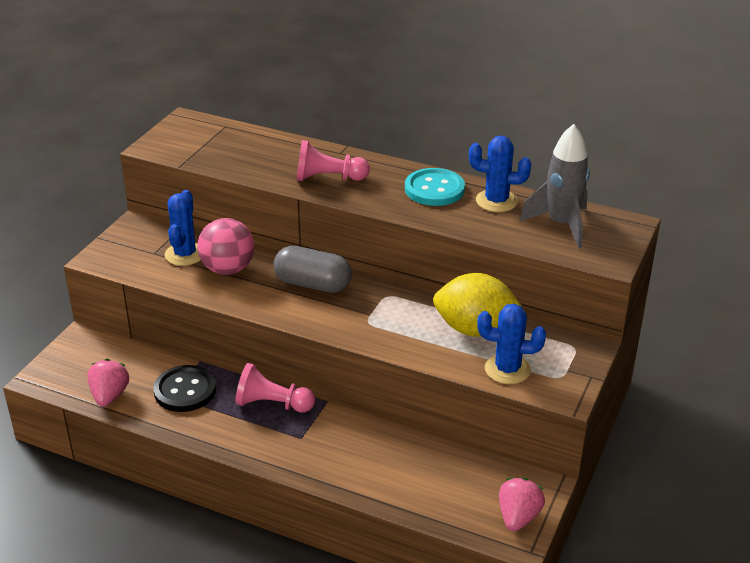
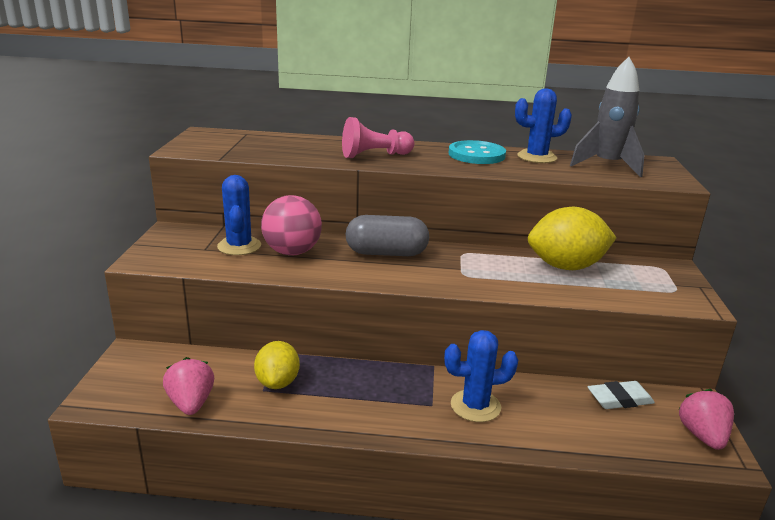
camera: 20 degrees left, 10 degrees down
(185, 390) = (278, 382): black button -> yellow lemon
(272, 404) = (380, 378): pink pawn -> none
(472, 468) = (619, 399): none -> white eraser
(507, 369) = (626, 292): blue cactus -> blue cactus (475, 406)

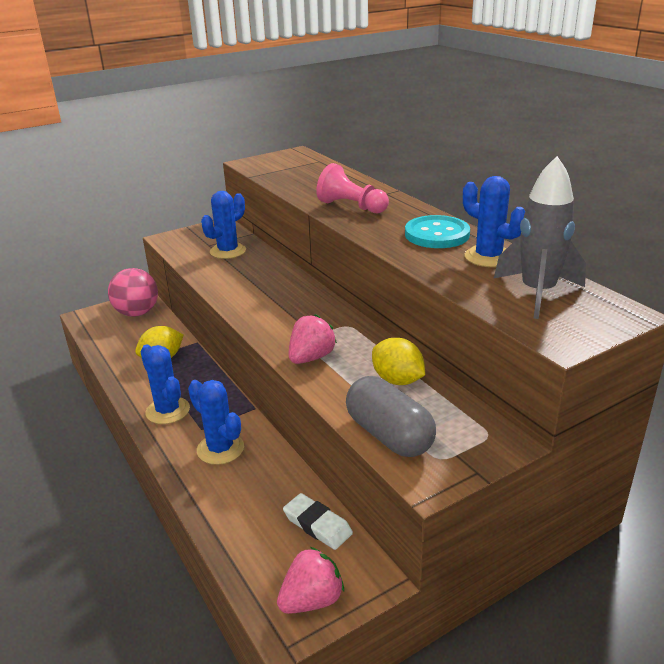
camera: 55 degrees right, 5 degrees up
(191, 403) = (111, 343): pink strawberry -> pink strawberry (311, 358)
(292, 252) = (245, 269): pink ball -> pink ball (137, 313)
(378, 412) = (168, 411): none -> blue cactus
(386, 253) = (295, 298): grey capsule -> grey capsule (389, 435)
(566, 267) = (397, 380): yellow lemon -> yellow lemon, size x0.64

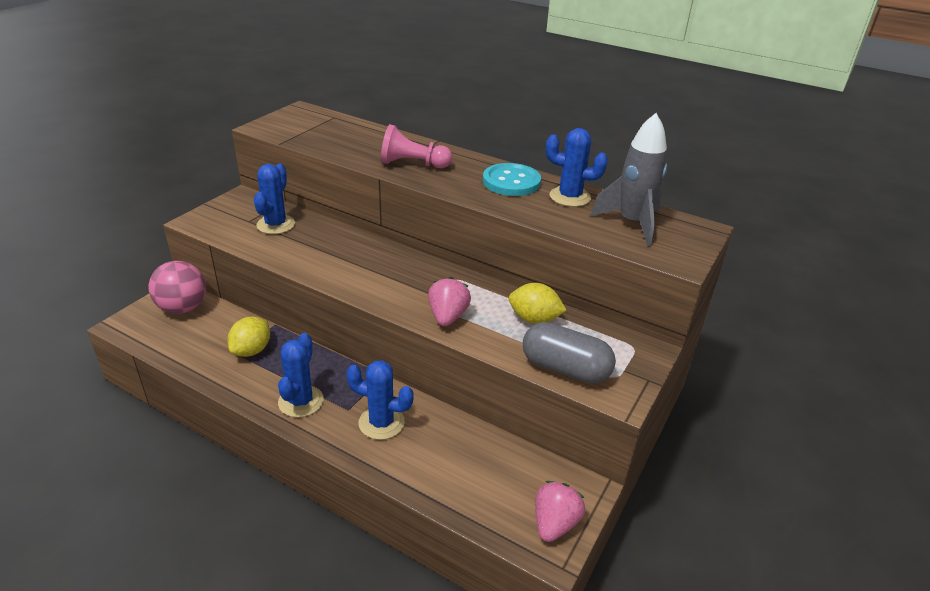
camera: 30 degrees left, 5 degrees up
(168, 411) = (301, 401): blue cactus -> blue cactus turned 75 degrees clockwise
(317, 525) = (514, 461): white eraser -> none

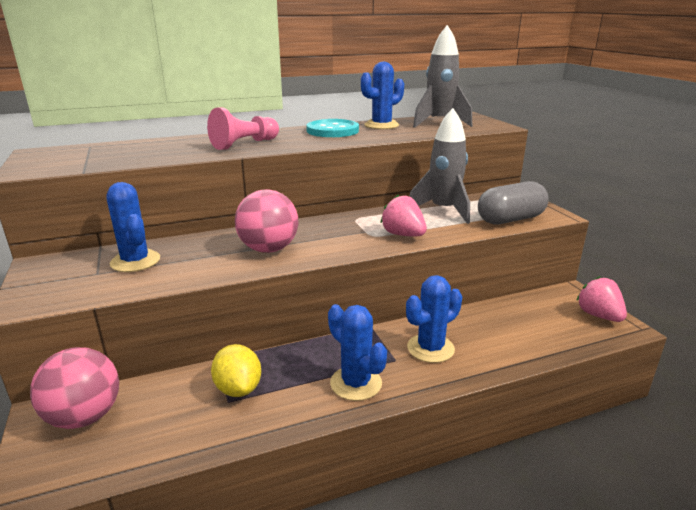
camera: 50 degrees left, 10 degrees down
(348, 265) = (268, 249): none -> pink ball
(534, 319) = (443, 211): yellow lemon -> grey rocket

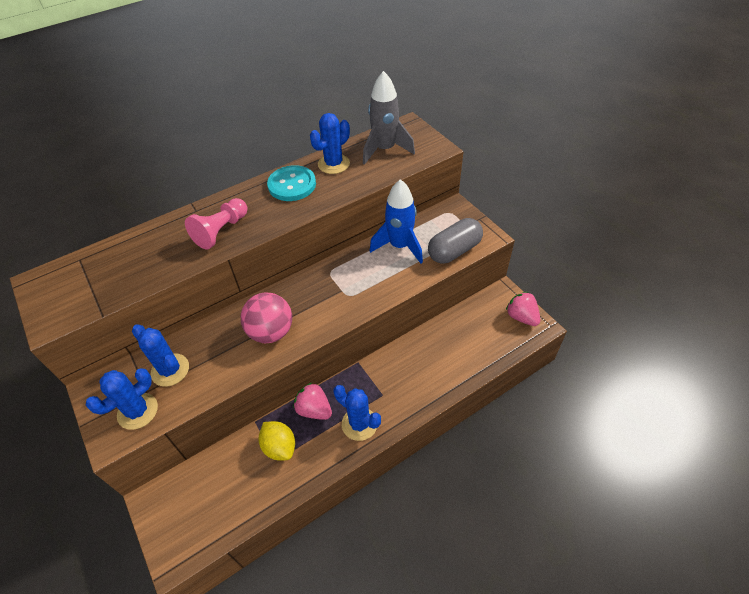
camera: 10 degrees left, 25 degrees up
(85, 417) = (182, 496): pink ball -> none
(403, 235) = (372, 290): pink strawberry -> pink strawberry (314, 409)
(430, 348) = (405, 378): blue cactus -> blue cactus (137, 411)
(443, 211) = (400, 246): grey rocket -> blue rocket

